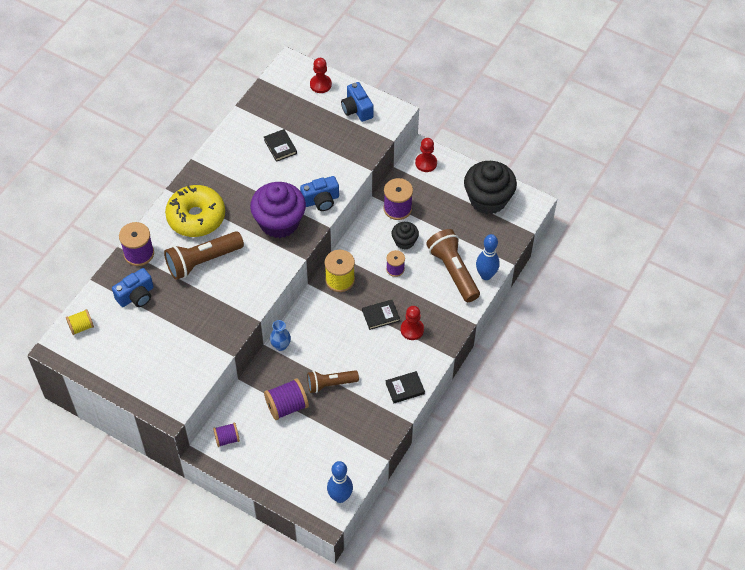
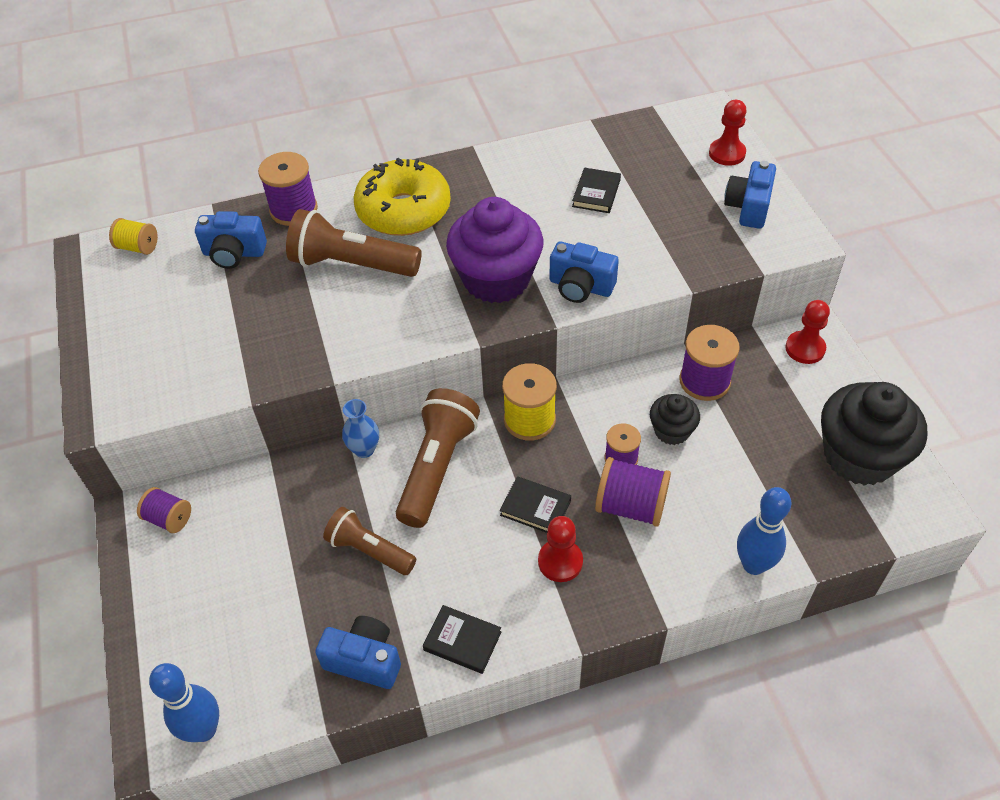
camera: 45 degrees right, 5 degrees down
(287, 406) = (283, 535): purple spool -> purple spool (630, 506)
(374, 425) = (364, 660): none -> blue camera
(453, 271) = (706, 522): brown flashlight -> brown flashlight (437, 467)

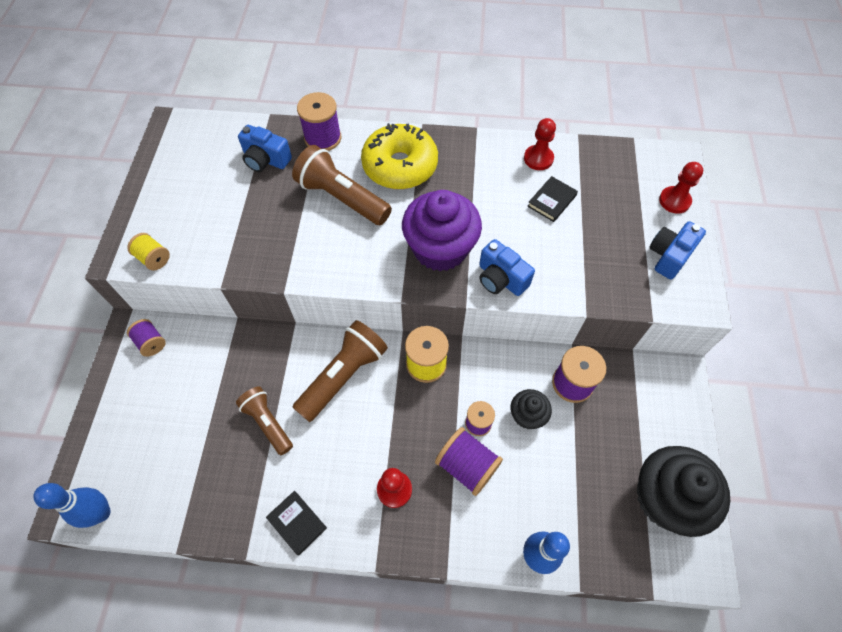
camera: 20 degrees right, 10 degrees up
(138, 247) = (205, 132): yellow spool -> yellow spool (154, 258)
(364, 449) = (300, 341): blue vase -> none
(364, 660) = (225, 507): blue camera -> none
(535, 508) = (397, 438): black book -> none
(805, 348) = (666, 386): red pawn -> red pawn (538, 158)

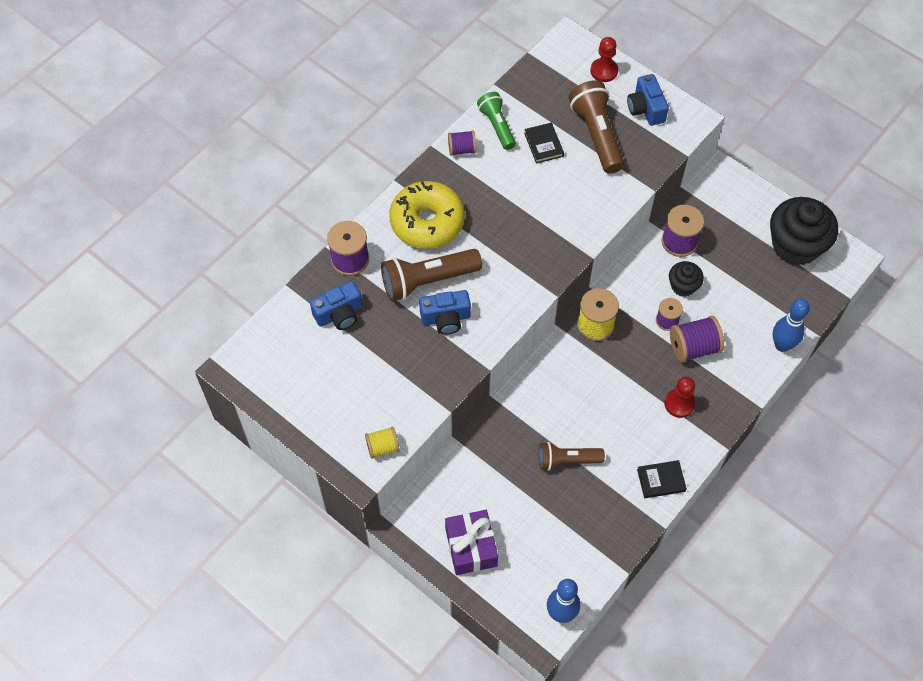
camera: 55 degrees left, 0 degrees up
(134, 395) = (471, 547): none -> purple gift
(151, 342) = (428, 513): purple spool -> purple spool (462, 149)
(343, 376) = (564, 386): brown flashlight -> brown flashlight (597, 135)
(440, 249) = (530, 243): purple cupcake -> none
(501, 279) = (586, 221): blue camera -> blue camera (446, 318)
(538, 158) = (497, 126): red pawn -> green flashlight

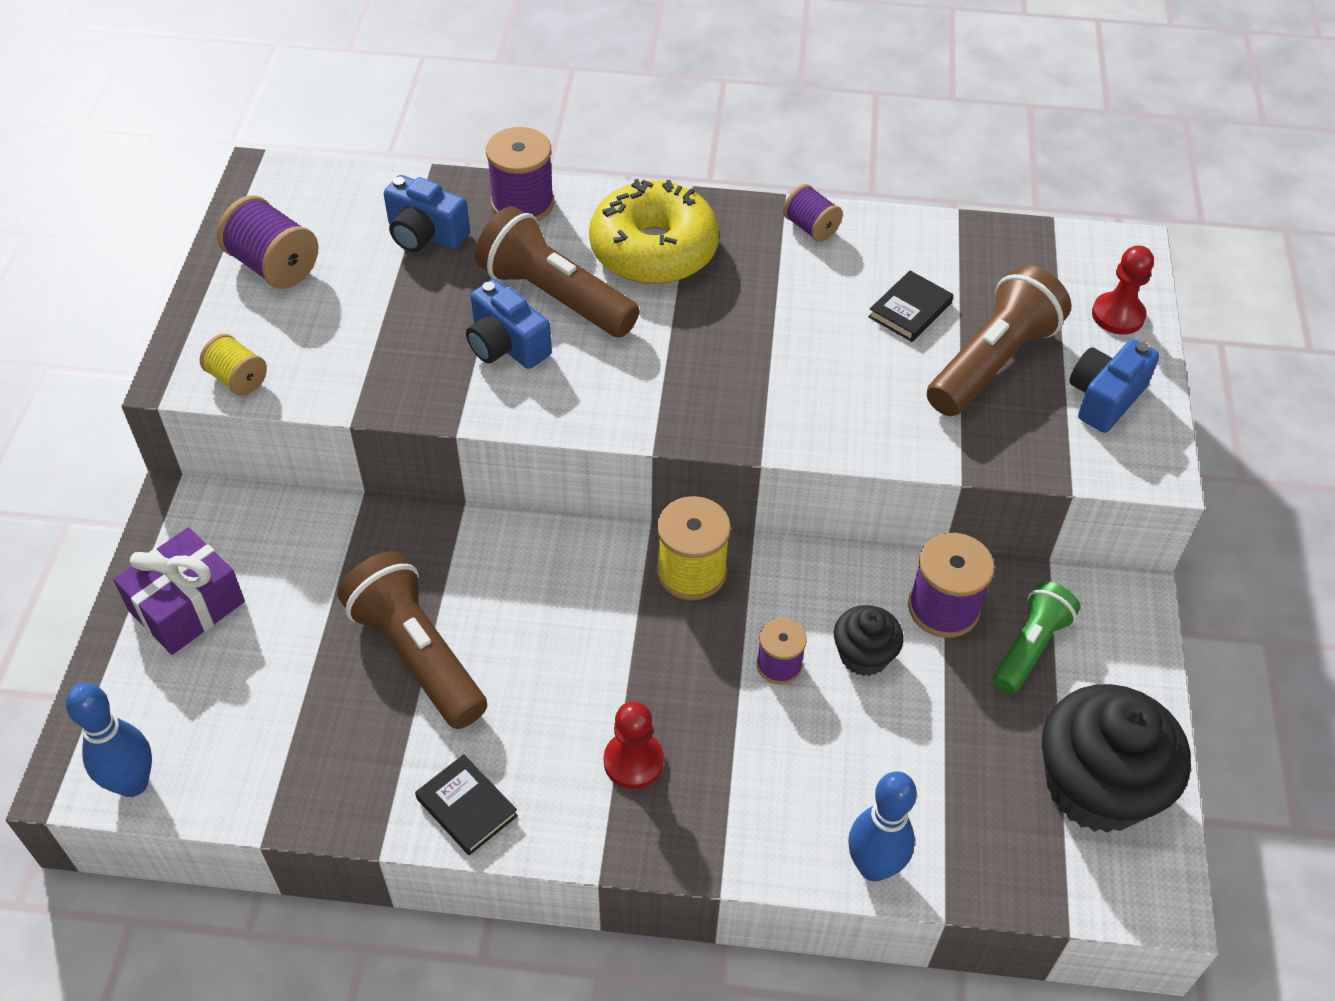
camera: 55 degrees right, 10 degrees down
(497, 126) = (889, 245): green flashlight -> green flashlight (1030, 647)
(567, 460) = (417, 655): brown flashlight -> brown flashlight, size x1.56
(693, 347) = (758, 729): purple spool -> purple spool (274, 266)

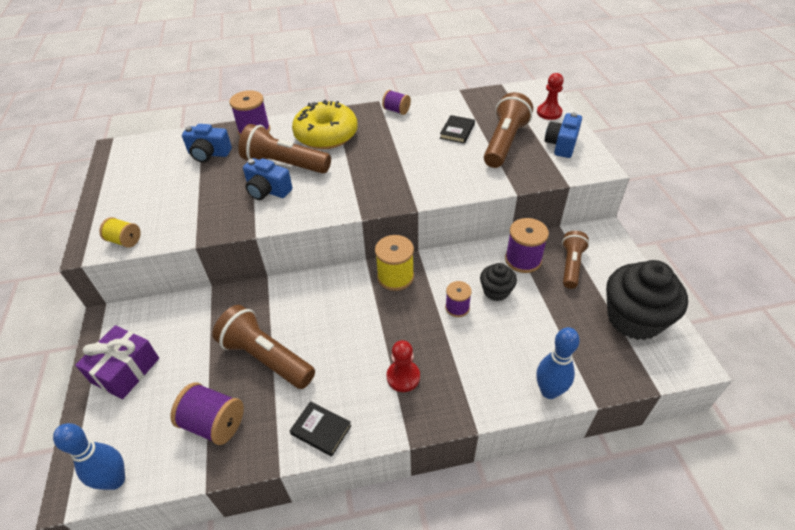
camera: 15 degrees left, 5 degrees down
(274, 266) = (131, 185): purple spool -> purple spool (214, 423)
(1030, 647) = (571, 265): green flashlight -> brown flashlight

